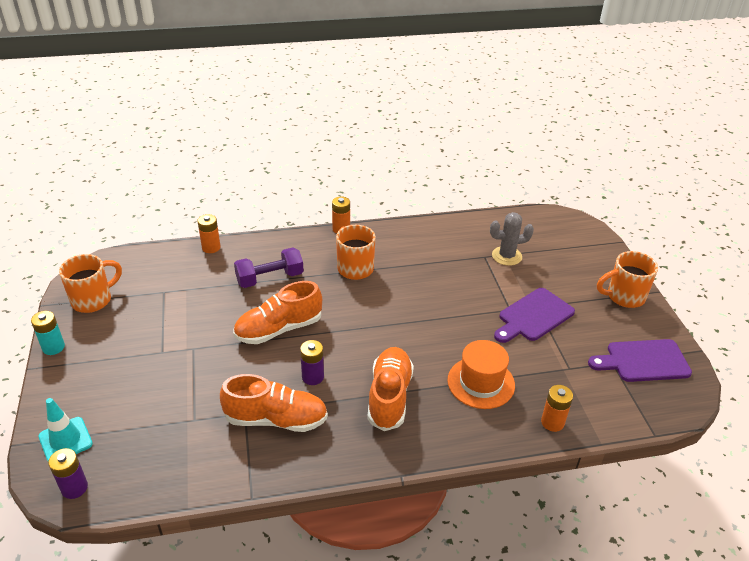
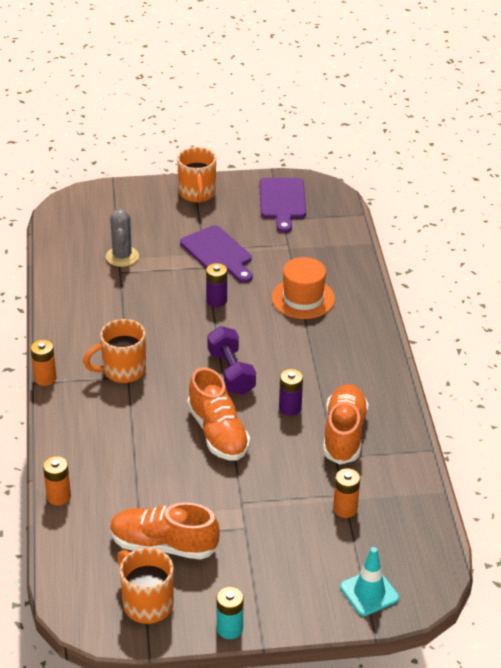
camera: 85 degrees left, 0 degrees up
(74, 488) = (427, 575): purple battery -> purple battery (216, 300)
(270, 278) = (130, 441): purple dumbbell -> purple dumbbell (231, 372)
(389, 396) = (318, 357): orange shoe -> orange shoe (163, 545)
(552, 422) = (350, 264): orange battery -> orange battery (345, 509)

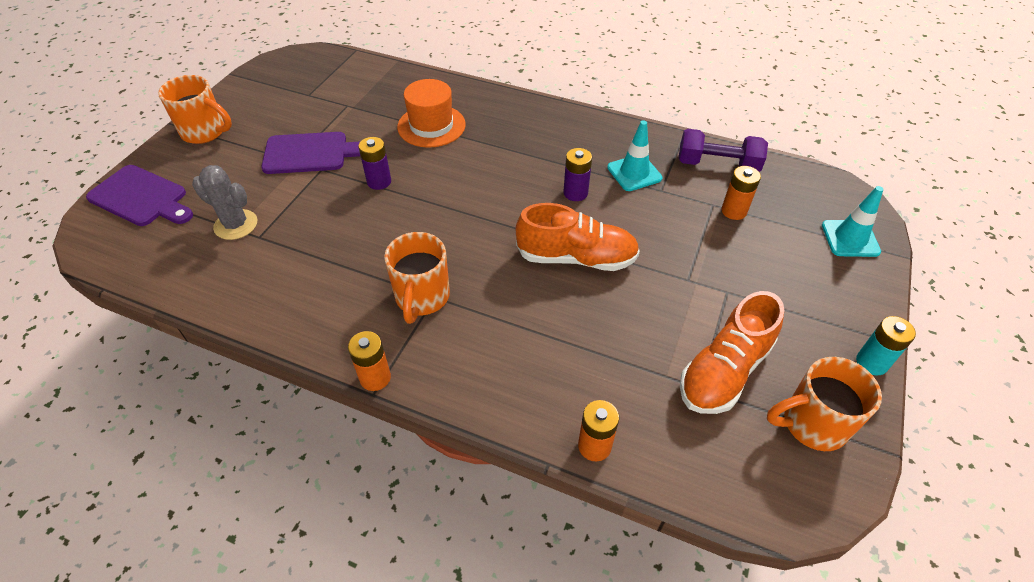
camera: 60 degrees left, 10 degrees up
(231, 372) = (494, 213): purple dumbbell -> purple dumbbell (717, 164)
(282, 201) = (284, 85): purple cutting board -> purple cutting board (141, 197)
(344, 434) = (634, 173): orange shoe -> turquoise traffic cone

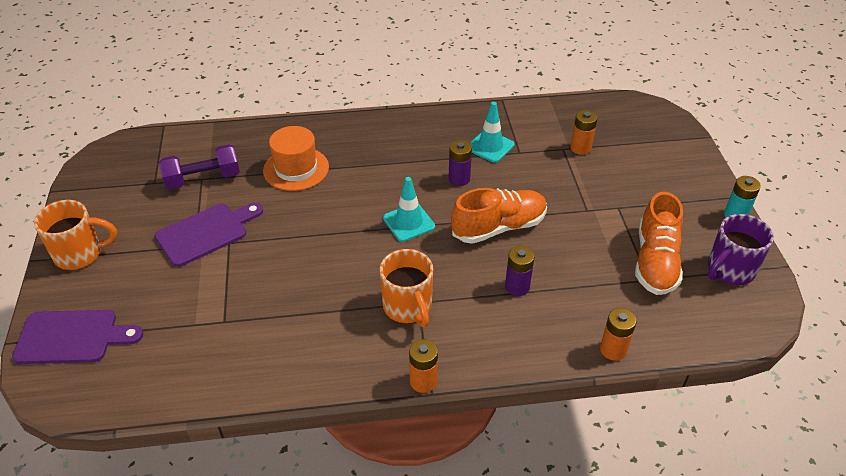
camera: 30 degrees left, 5 degrees down
(236, 225) = (192, 321): grey cactus -> none
(379, 181) = (291, 232): purple battery -> purple battery (517, 287)
(717, 164) = (544, 117): purple dumbbell -> purple dumbbell (203, 179)
(811, 424) = (729, 270): orange mug -> purple mug
(850, 238) = (667, 138): turquoise traffic cone -> turquoise traffic cone (409, 222)

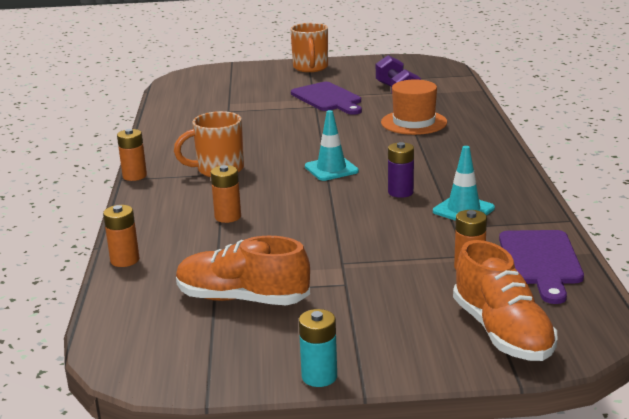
camera: 95 degrees right, 20 degrees down
(72, 337) = (230, 74): purple cutting board -> purple cutting board (541, 261)
(499, 227) = (318, 211): orange shoe -> orange shoe (502, 332)
(517, 287) = (228, 217): purple battery -> orange battery
(729, 270) = (212, 352): purple mug -> none

